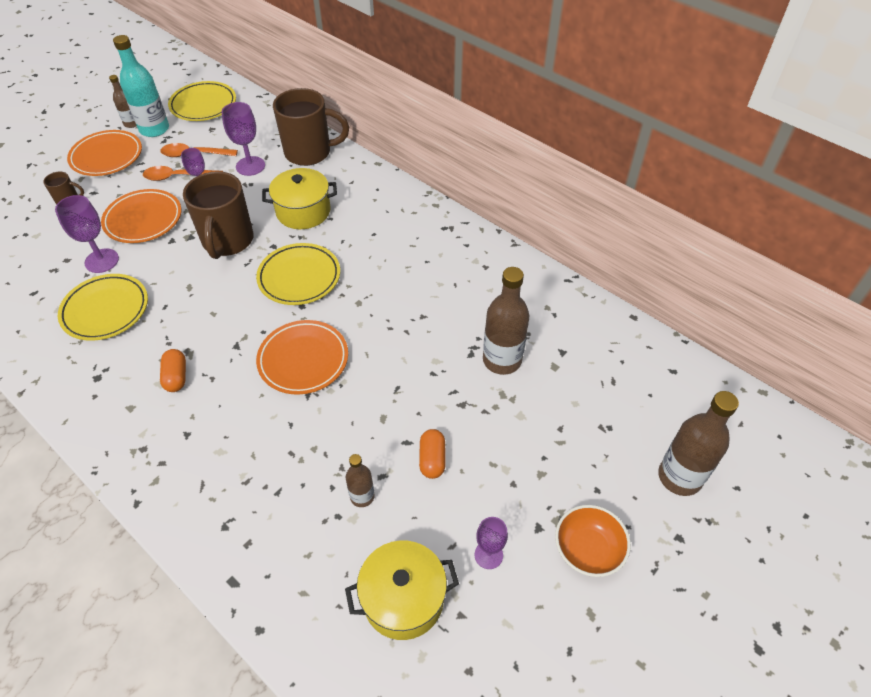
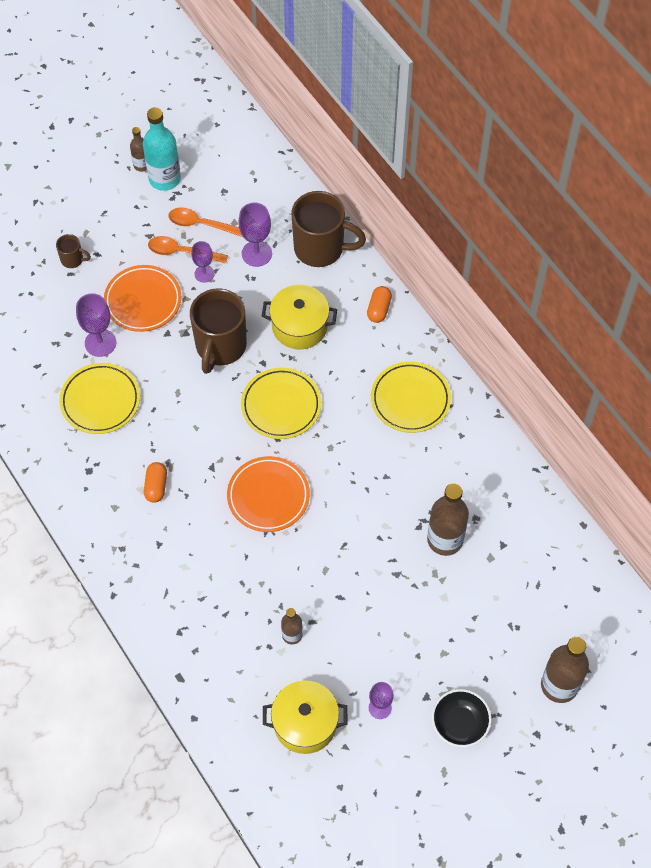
camera: 15 degrees right, 10 degrees up
(107, 157) = (113, 208): orange plate -> none
(203, 105) = (220, 153): yellow plate -> yellow plate (410, 399)
(432, 459) = (357, 618): orange capsule -> orange capsule (379, 309)
(587, 550) = (459, 724): orange bowl -> black bowl

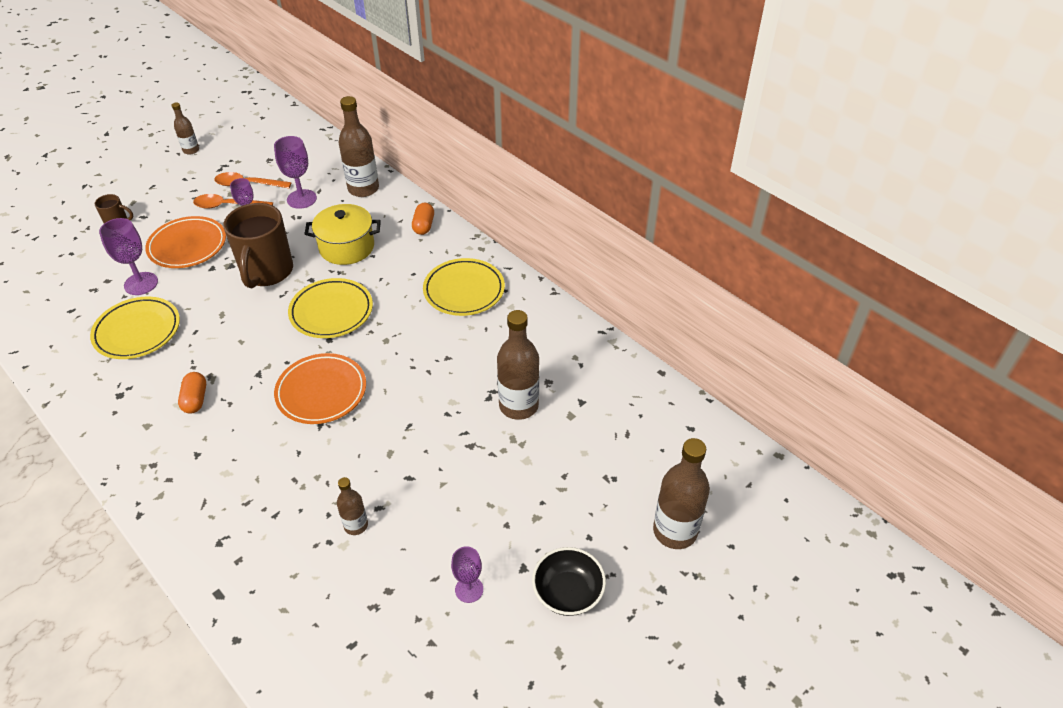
camera: 10 degrees left, 15 degrees down
(164, 179) = (212, 157): turquoise bottle -> none
(305, 723) = (378, 623): yellow pot -> none
(321, 248) = (363, 189): brown mug -> brown bottle

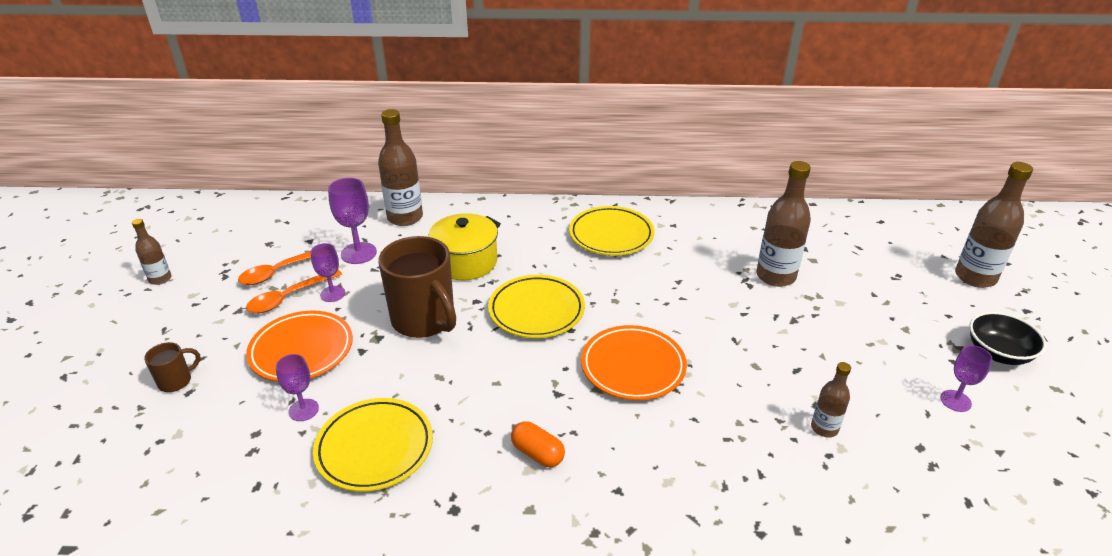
camera: 45 degrees left, 10 degrees down
(141, 283) = (303, 410): purple goblet -> purple goblet, size x0.65
(423, 226) = (503, 214): orange capsule -> none

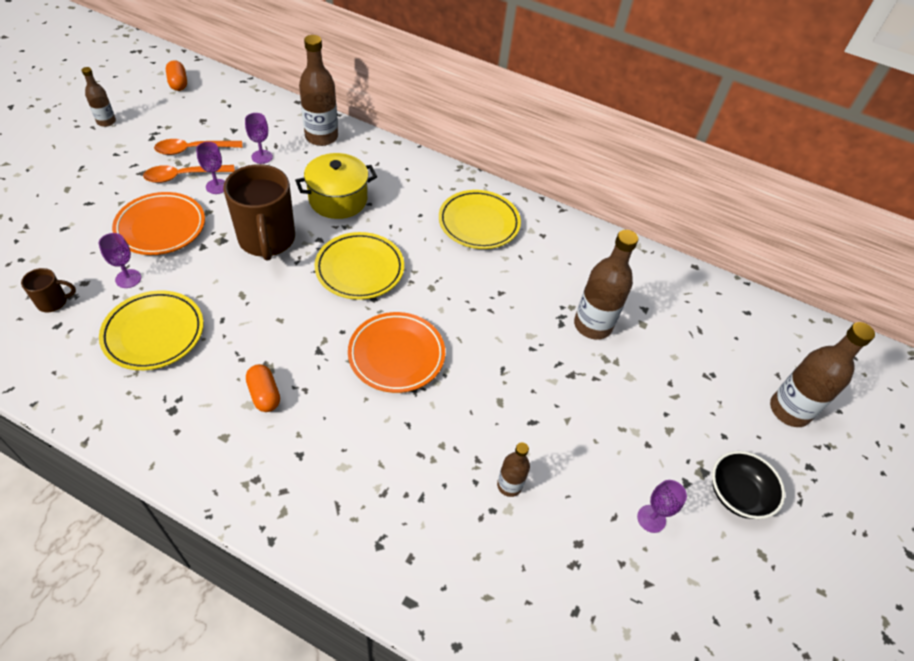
camera: 20 degrees right, 15 degrees up
(176, 381) = (61, 215): brown mug -> brown mug (53, 302)
(215, 220) = (178, 83): none -> orange capsule
(358, 253) = (262, 157): purple goblet -> purple goblet, size x0.65

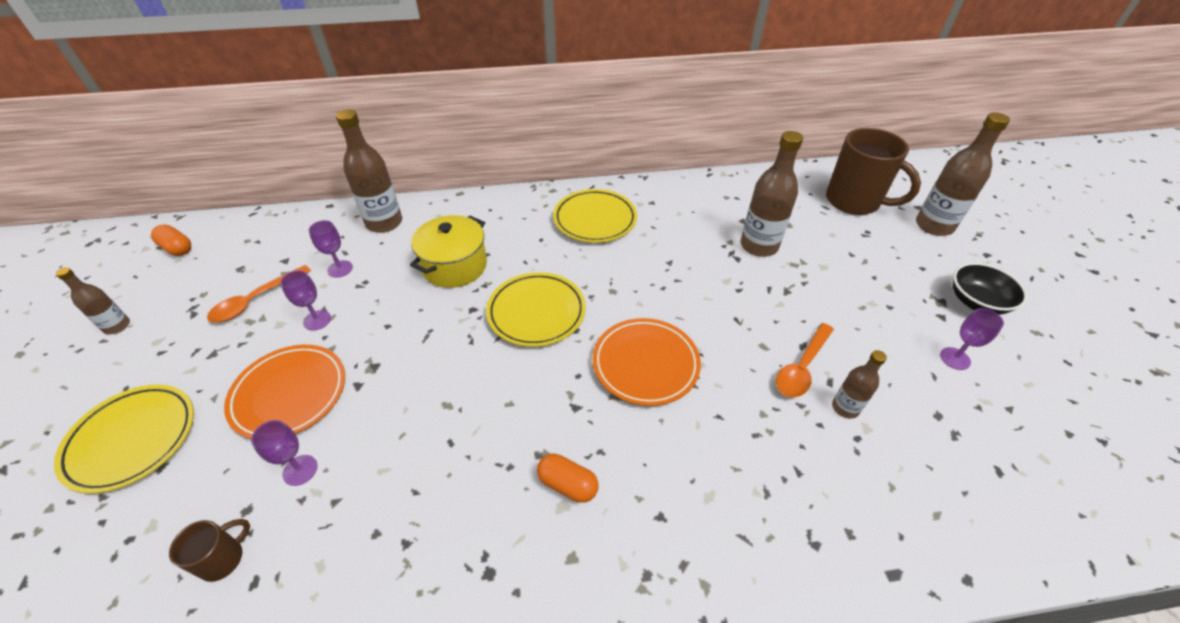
camera: 30 degrees left, 5 degrees down
(154, 333) = (387, 507): yellow plate -> yellow plate (132, 440)
(183, 176) = (269, 330): orange spoon -> orange spoon (802, 367)
(267, 240) = (421, 339): brown mug -> brown mug (854, 202)

